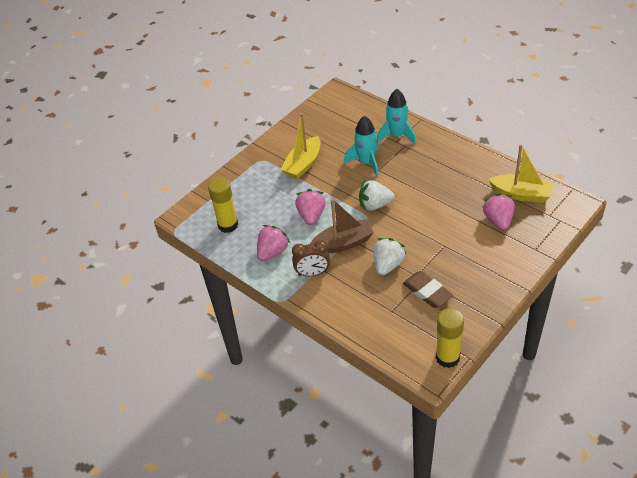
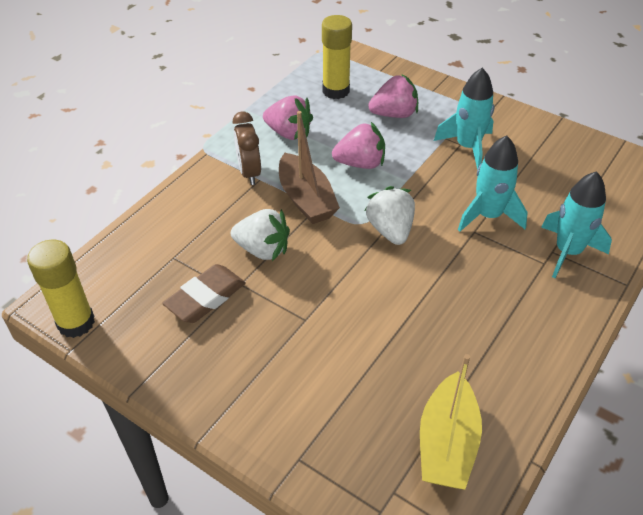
camera: 80 degrees right, 0 degrees up
(303, 164) = (467, 147): yellow boat -> turquoise rocket
(498, 220) = (370, 400): pink strawberry -> pink strawberry (394, 114)

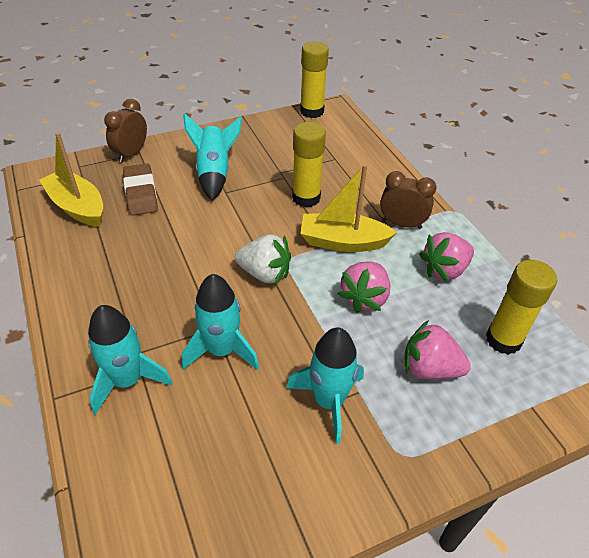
camera: 120 degrees right, 0 degrees up
(205, 297) = (285, 159): brown eraser -> brown eraser (141, 193)
(263, 250) = (306, 198): white strawberry -> yellow glue stick
(280, 348) = (214, 173): none -> turquoise rocket
(306, 199) = (343, 242): brown boat -> yellow boat
(308, 466) = (131, 153): none -> brown clock
(394, 114) = (429, 368): pink strawberry -> pink strawberry turned 90 degrees clockwise

